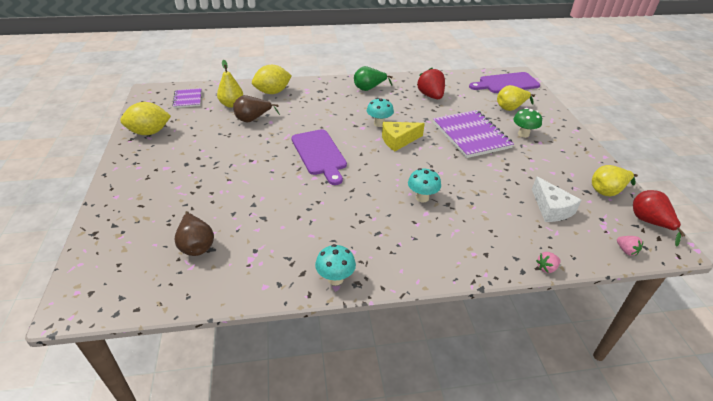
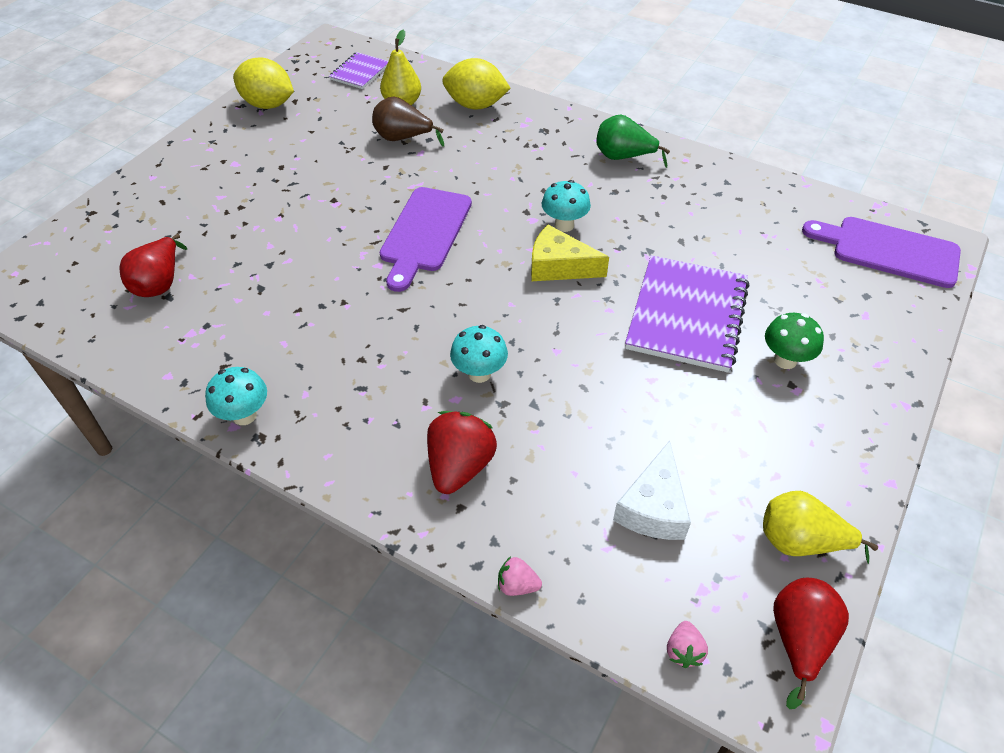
camera: 40 degrees right, 10 degrees up
(196, 245) = (160, 283): brown pear -> red pear
(430, 96) = (709, 214): red strawberry -> red strawberry (460, 466)
(511, 108) = (830, 301): yellow pear -> none

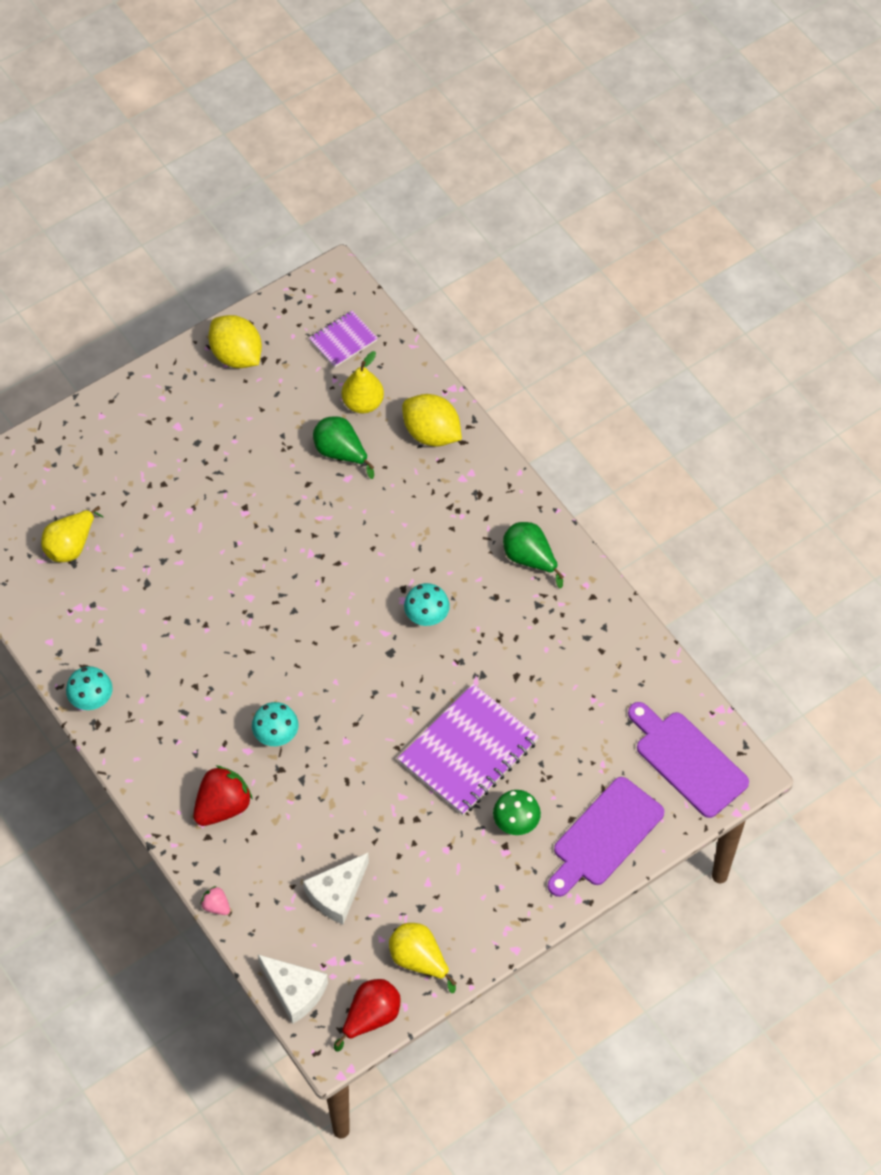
camera: 25 degrees right, 10 degrees up
(160, 283) = (71, 546): red pear -> yellow pear
(403, 138) = (341, 453): brown pear -> green pear
(425, 233) = (303, 578): purple cutting board -> purple cutting board (604, 836)
(559, 266) = (396, 660): yellow cheese -> none
(683, 651) = (295, 991): pink strawberry -> white cheese

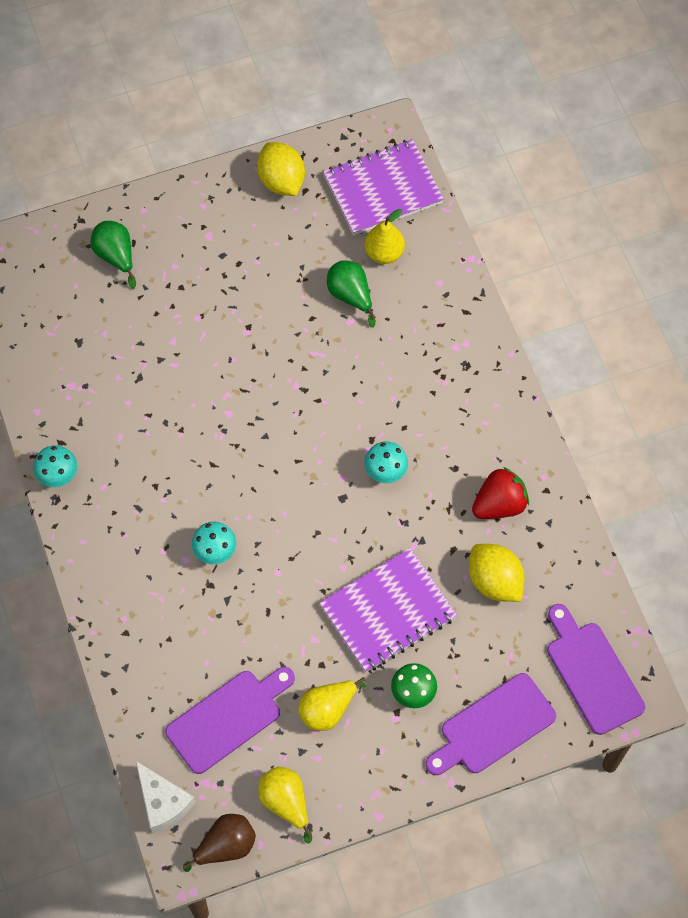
camera: 15 degrees right, 5 degrees up
(71, 546) = (81, 326): yellow pear -> yellow pear (327, 710)
(216, 906) = (114, 701): pink strawberry -> none
(222, 806) = (147, 607): red strawberry -> red strawberry (499, 504)
(337, 893) = (228, 718): white cheese -> purple cutting board
(343, 340) = (382, 189): purple notebook -> purple notebook, size x1.91
(371, 1017) = (226, 846): red pear -> brown pear
(431, 433) = (439, 297): yellow lemon -> yellow lemon (494, 581)
(530, 559) = (497, 439): green pear -> green pear (116, 256)

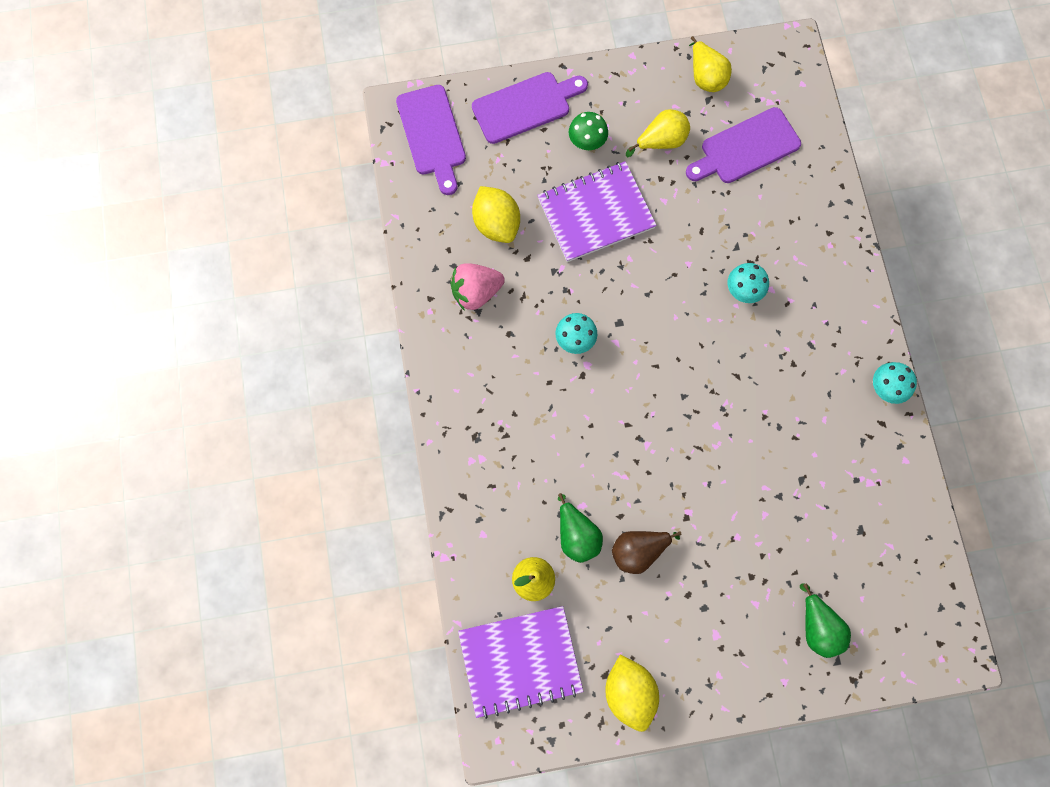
camera: 170 degrees left, 10 degrees up
(163, 802) = (806, 92): white cheese -> none
(226, 846) = (757, 53): brown pear -> brown pear (638, 551)
(499, 504) = (476, 292): red strawberry -> pink strawberry

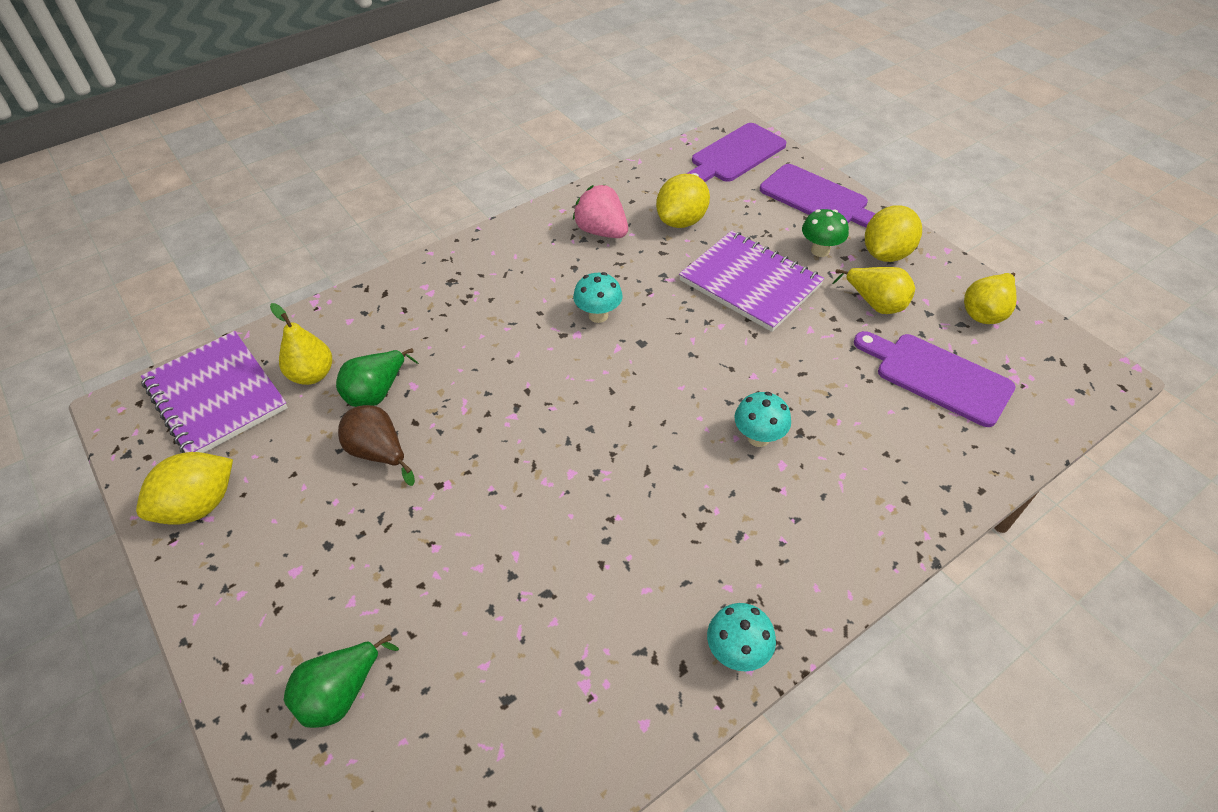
camera: 65 degrees right, 25 degrees down
(615, 100) = (886, 254): none -> yellow lemon

